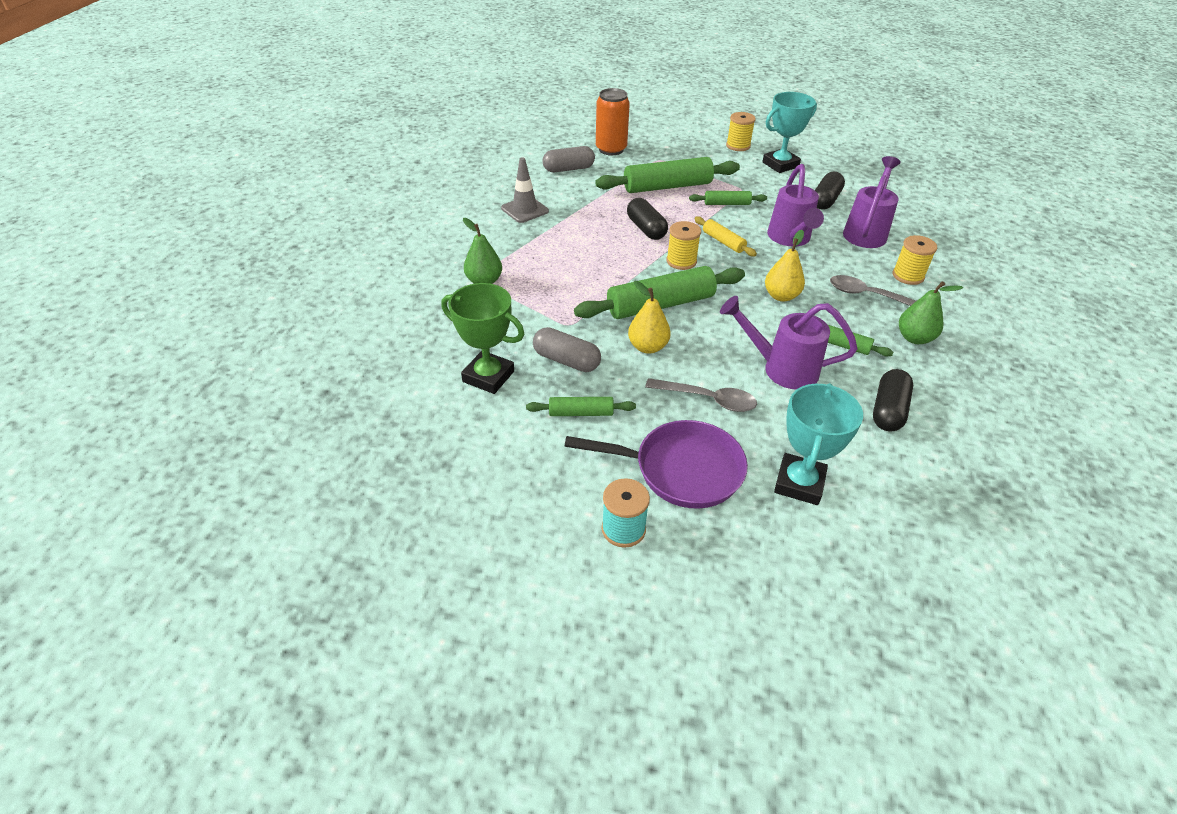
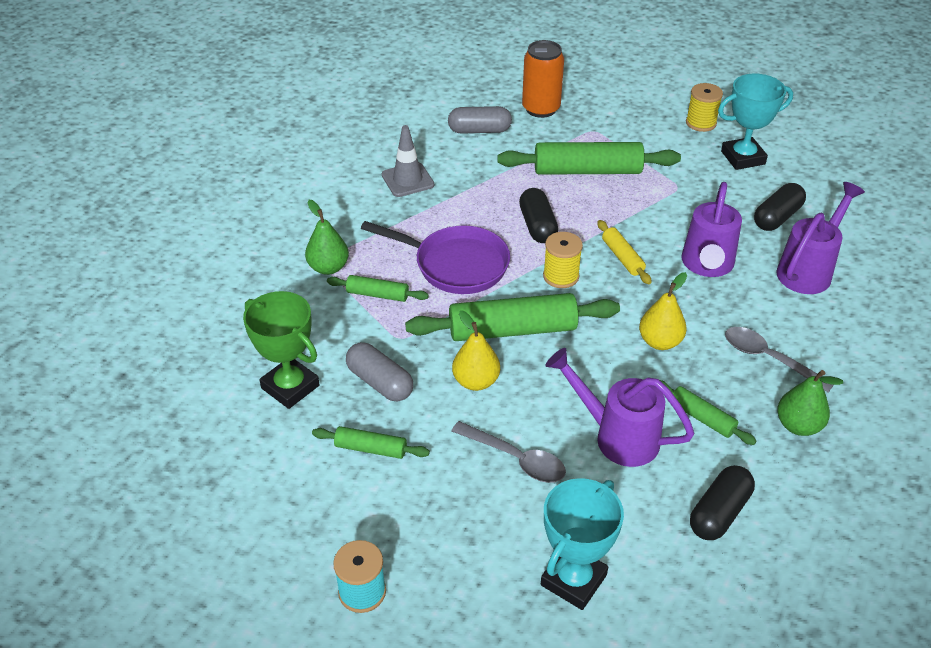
camera: 15 degrees right, 0 degrees up
(681, 470) = (451, 537): purple pan -> purple pan (456, 265)
(727, 204) = (650, 205): green rolling pin -> green rolling pin (377, 294)
(908, 276) = (832, 340): yellow spool -> none

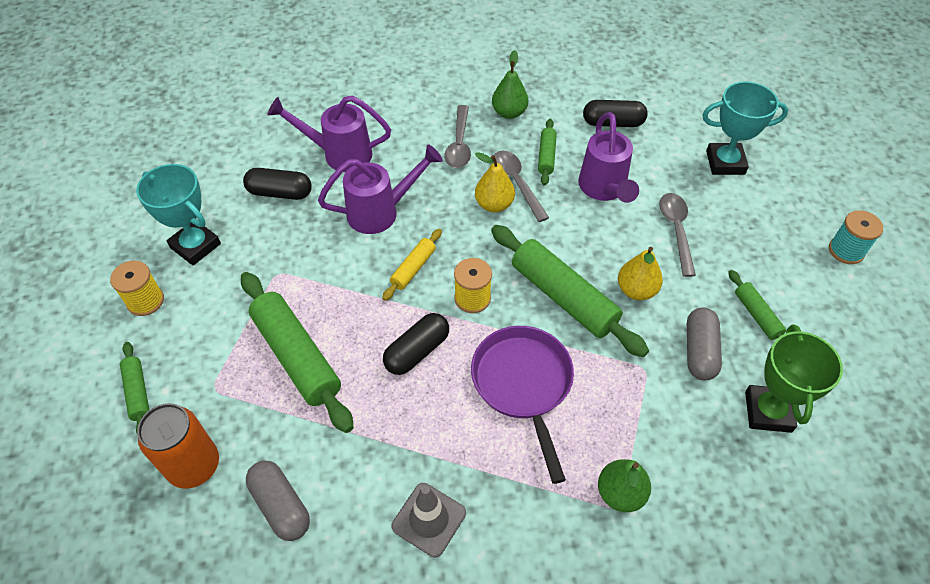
camera: 125 degrees left, 10 degrees up
(377, 294) = (614, 422): green rolling pin -> green rolling pin (137, 392)
(677, 373) = (516, 183): none -> grey spoon

